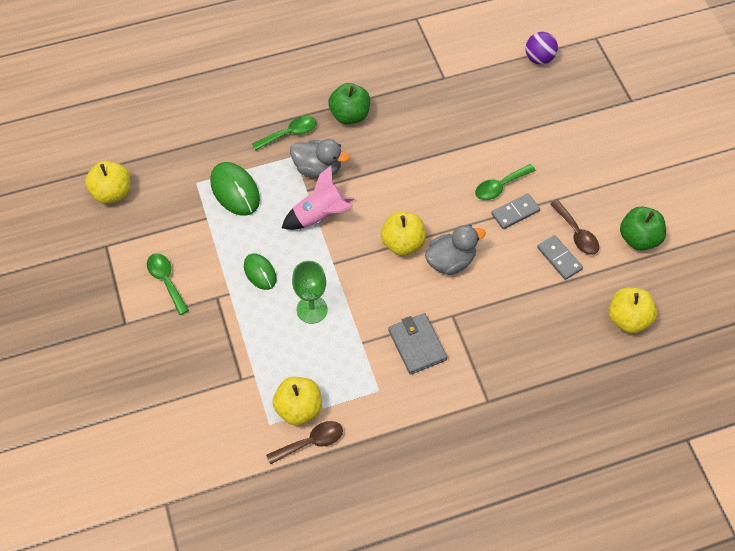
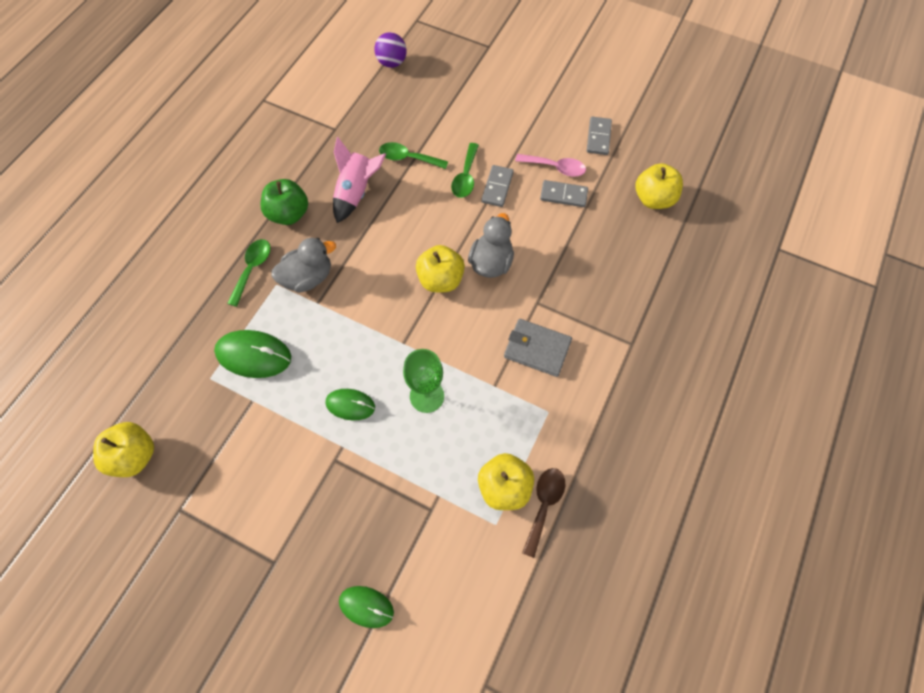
camera: 45 degrees left, 5 degrees up
(148, 396) = (366, 606): none -> green mouse
(166, 281) = (273, 488): green spoon -> green spoon (408, 158)
(320, 216) = (351, 314): pink rocket -> pink rocket (356, 193)
(576, 233) = (555, 168): brown spoon -> pink spoon
(638, 238) = (598, 137): green apple -> grey domino

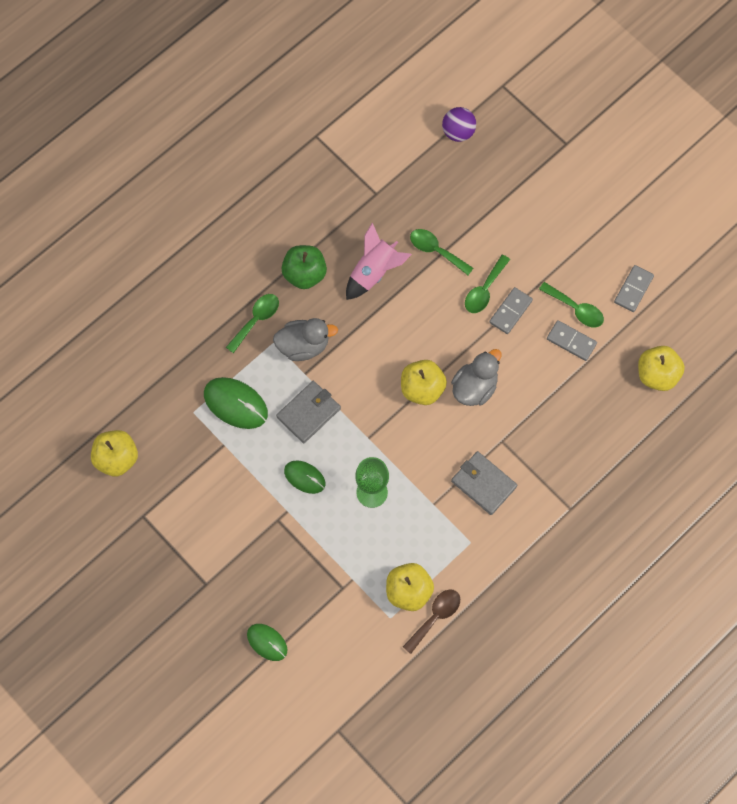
camera: 20 degrees right, 5 degrees up
(334, 339) = (309, 413): none -> grey wallet
(555, 168) = (576, 309): pink spoon -> green spoon

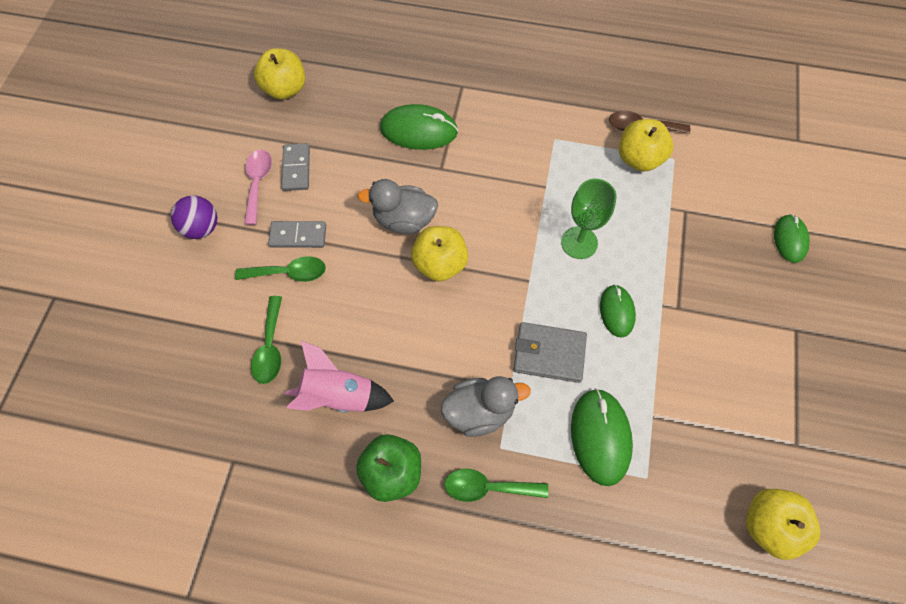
camera: 125 degrees left, 5 degrees down
(303, 346) = (479, 411): grey duck -> grey duck turned 120 degrees clockwise
(458, 132) = (93, 420): purple ball -> purple ball (202, 228)
(483, 484) = (493, 159): grey wallet -> none
(548, 448) = (419, 130): none -> green mouse
(576, 309) = (258, 183): green spoon -> pink spoon
(633, 289) = (205, 149): grey domino -> none

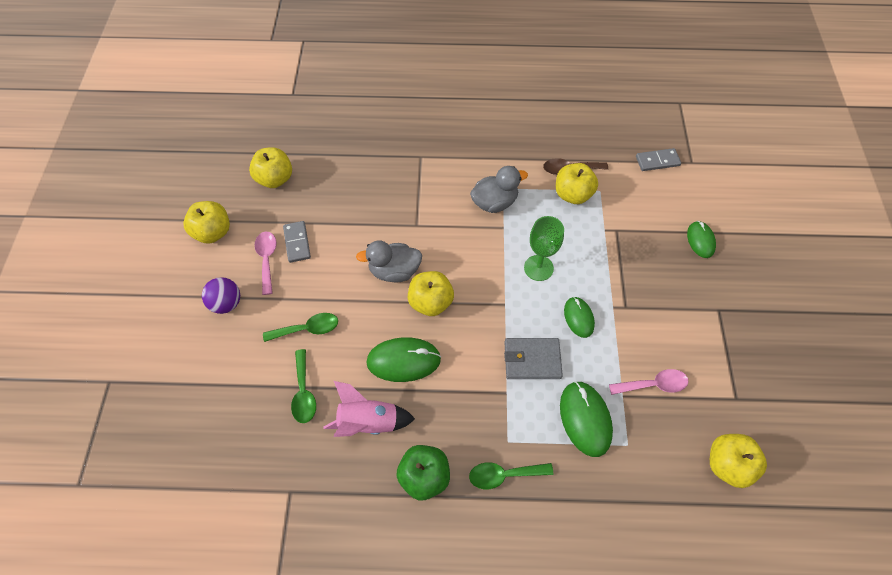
camera: 10 degrees left, 5 degrees down
(202, 142) = (213, 232): none -> yellow apple
(298, 236) = (309, 297): grey domino -> grey domino (657, 161)
(419, 130) = (392, 197): green mouse -> green mouse (403, 360)
(479, 411) = (485, 415): grey duck -> grey duck (494, 202)
(694, 409) = (653, 385): none -> pink spoon

